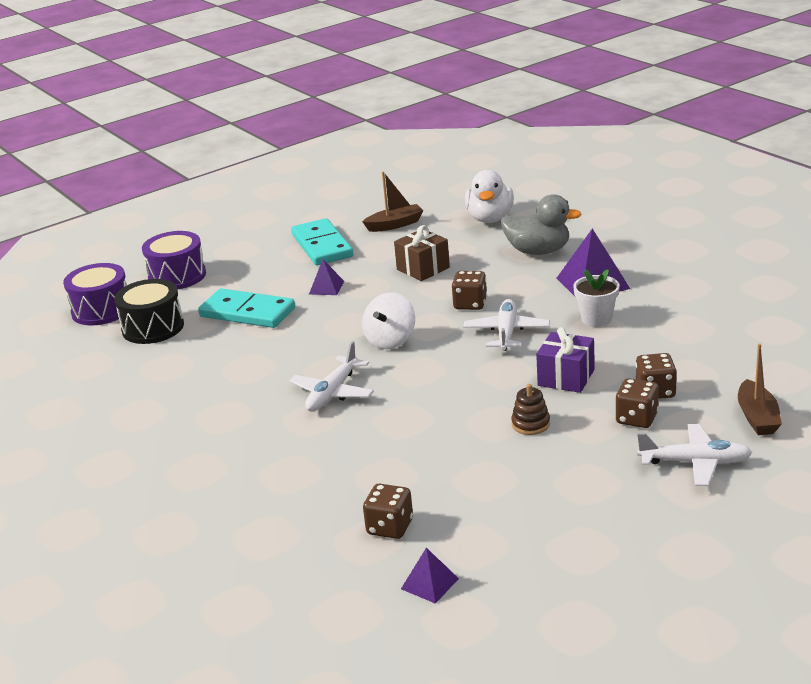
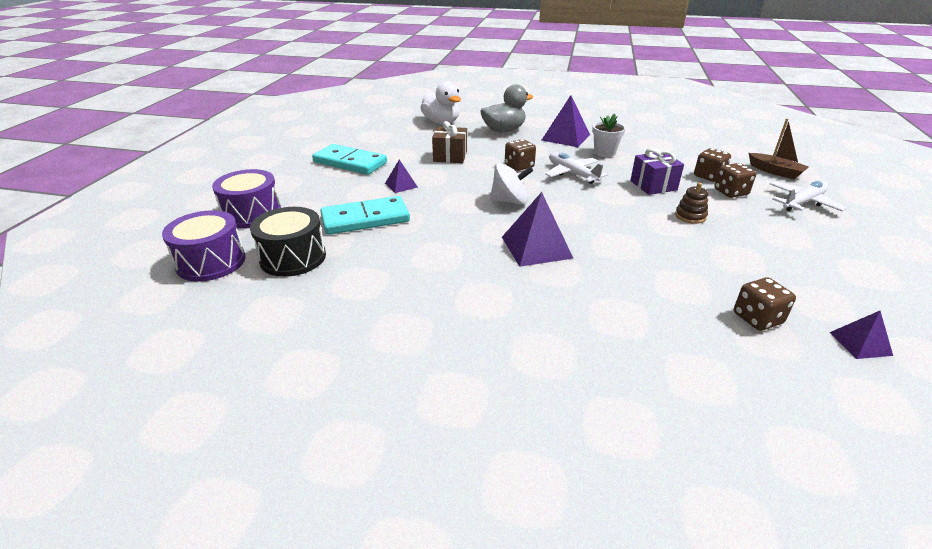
camera: 45 degrees left, 5 degrees up
(333, 393) = (536, 247): white plane -> purple pyramid
(390, 340) = (510, 201): white spinning top -> white spinning top turned 75 degrees counterclockwise
(395, 225) = (383, 139): brown boat -> none

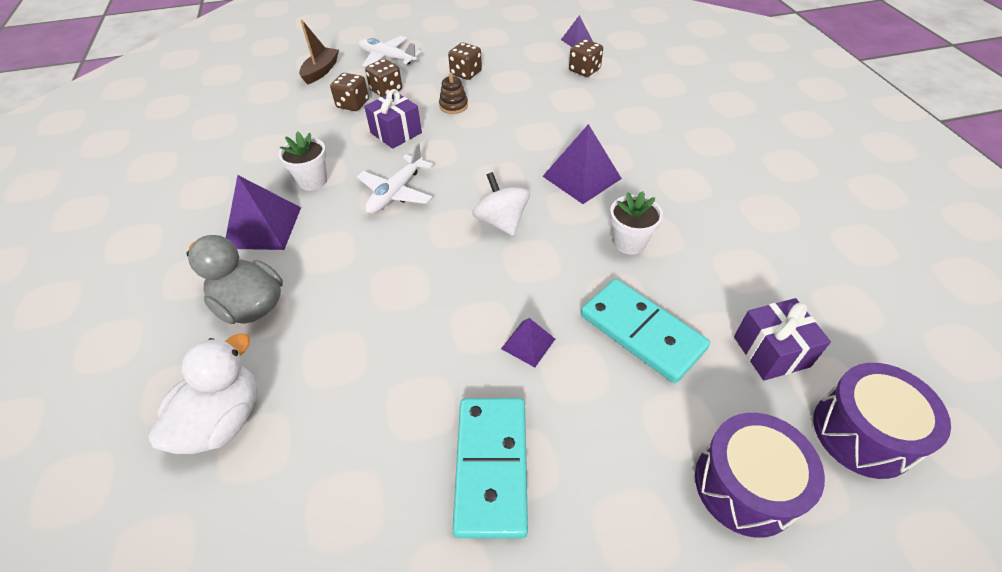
camera: 115 degrees left, 15 degrees up
(293, 257) = (771, 351): black drum -> purple gift
(441, 242) = (629, 242): none -> white flower pot
(450, 156) = (395, 331): brown gift -> none
(519, 166) = (395, 244): brown dice -> brown dice (466, 73)

